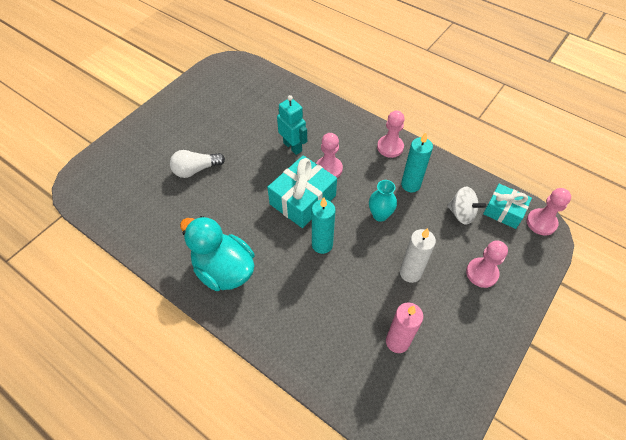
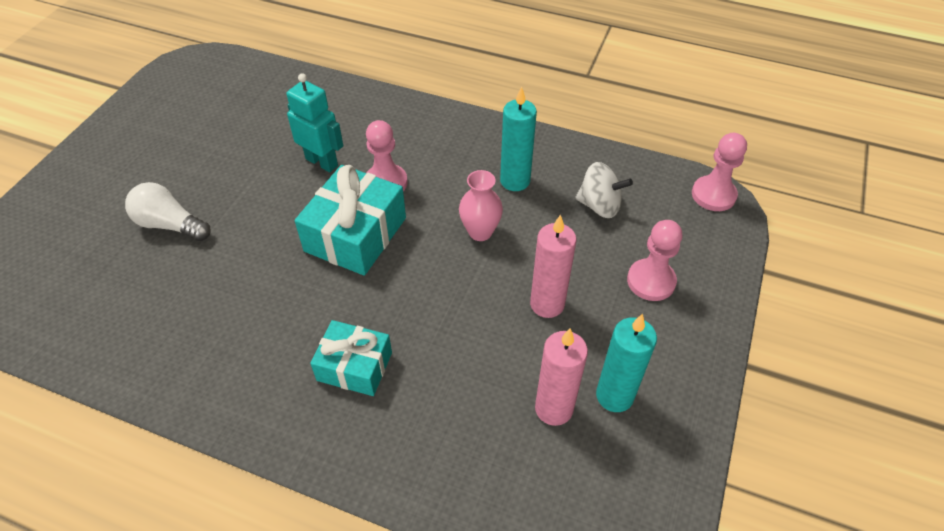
camera: 15 degrees left, 5 degrees down
(196, 170) = (170, 225): white light bulb -> white light bulb turned 60 degrees clockwise
(224, 270) = (250, 366): turquoise duck -> none
(322, 244) = (401, 293): turquoise candle -> turquoise candle (614, 396)
(380, 215) = (480, 232): turquoise vase -> pink vase
(390, 147) = (471, 135): pink pawn -> none
(410, 273) = (547, 304): white candle -> pink candle
(504, 211) = (657, 190): turquoise gift -> turquoise gift (354, 366)

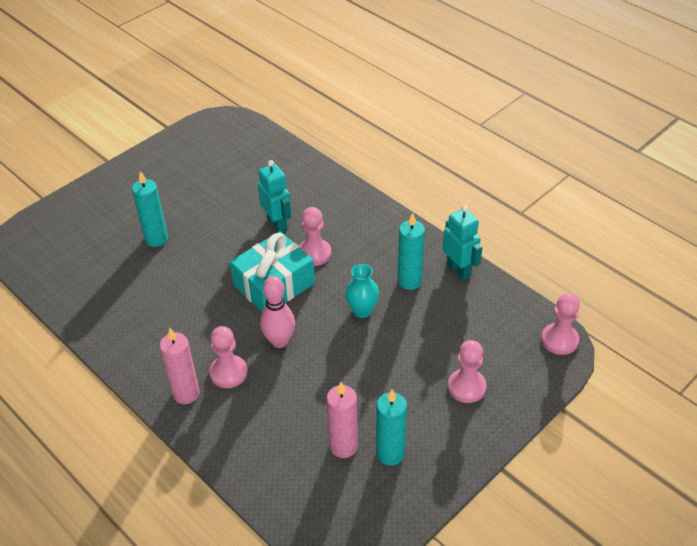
camera: 25 degrees right, 5 degrees down
(170, 225) = (156, 239): white light bulb -> turquoise candle
(354, 366) = (228, 373): turquoise gift -> pink pawn
(400, 302) = (279, 341): none -> pink bowling pin
(480, 232) = (362, 310): pink vase -> turquoise vase
(547, 304) = (380, 377): pink candle -> pink candle (186, 393)
(561, 152) = (459, 270): none -> turquoise robot
(599, 205) = (463, 319): white spinning top -> none

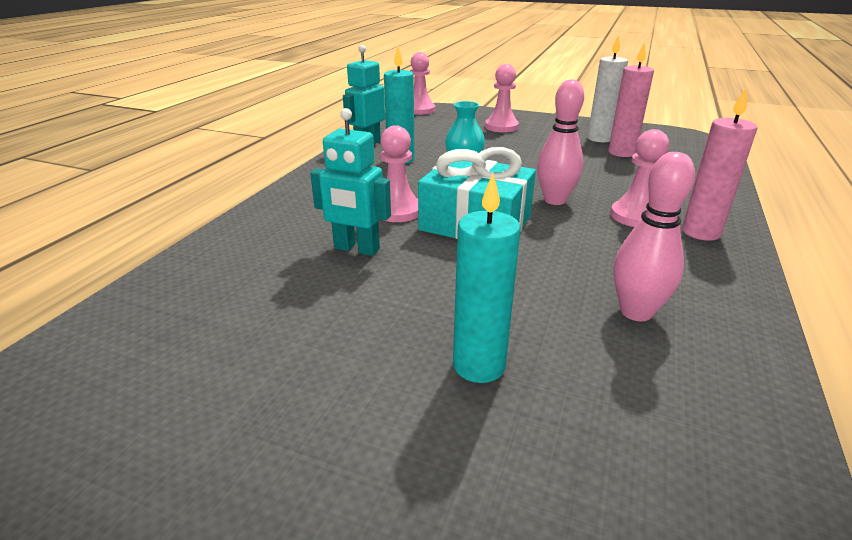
camera: 115 degrees left, 15 degrees down
(146, 308) = (636, 312): none -> pink bowling pin
(277, 224) = (356, 249): turquoise robot -> turquoise robot turned 105 degrees counterclockwise
(390, 453) = (599, 138): turquoise candle -> white candle

